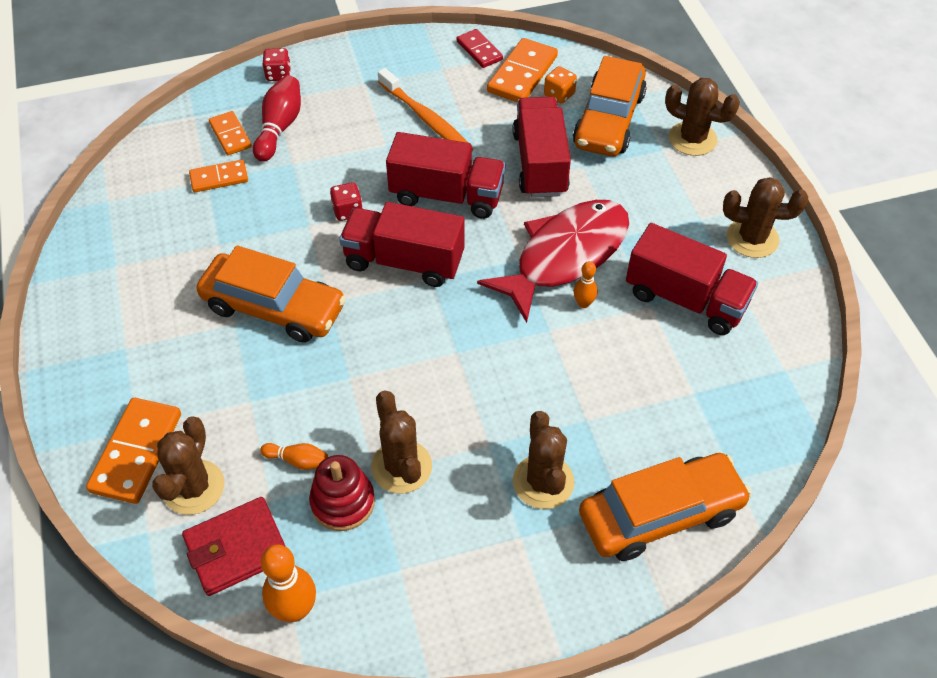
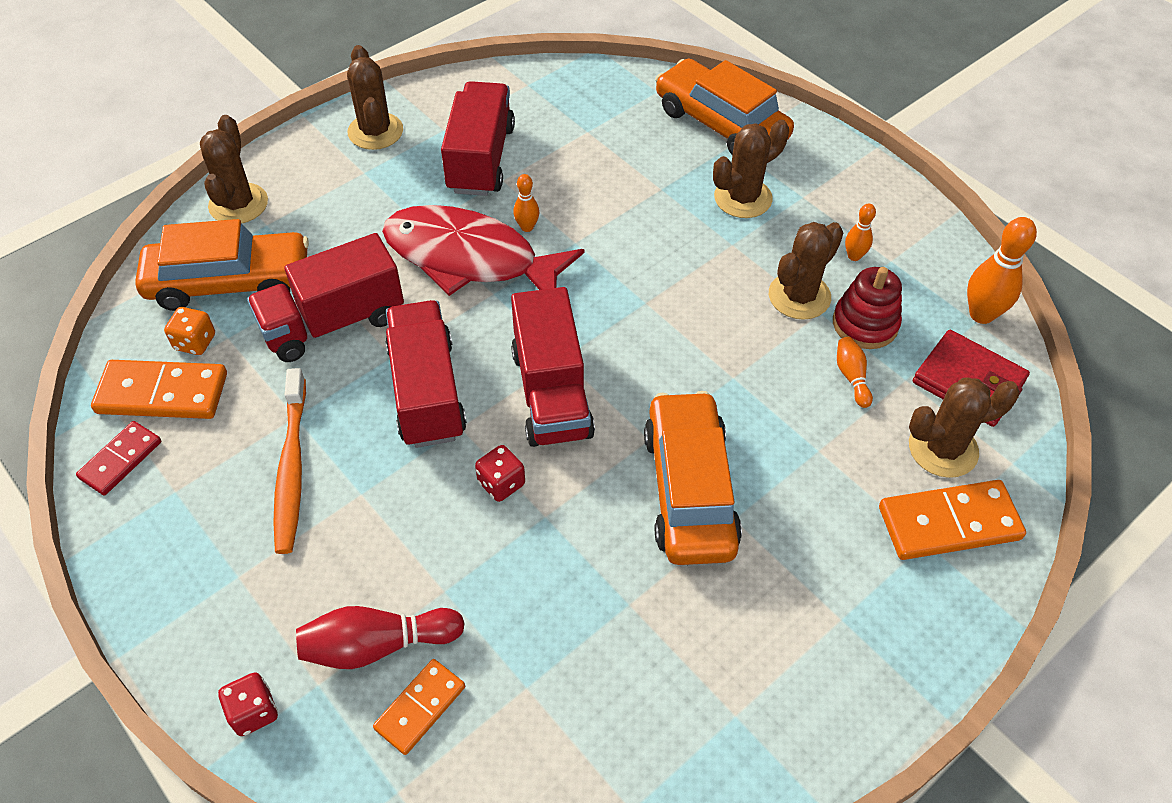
camera: 115 degrees left, 0 degrees up
(219, 178) = (514, 672): orange domino -> none
(422, 539) = (854, 256): none -> orange bowling pin
(426, 119) = (292, 467): orange toothbrush -> orange toothbrush turned 150 degrees clockwise

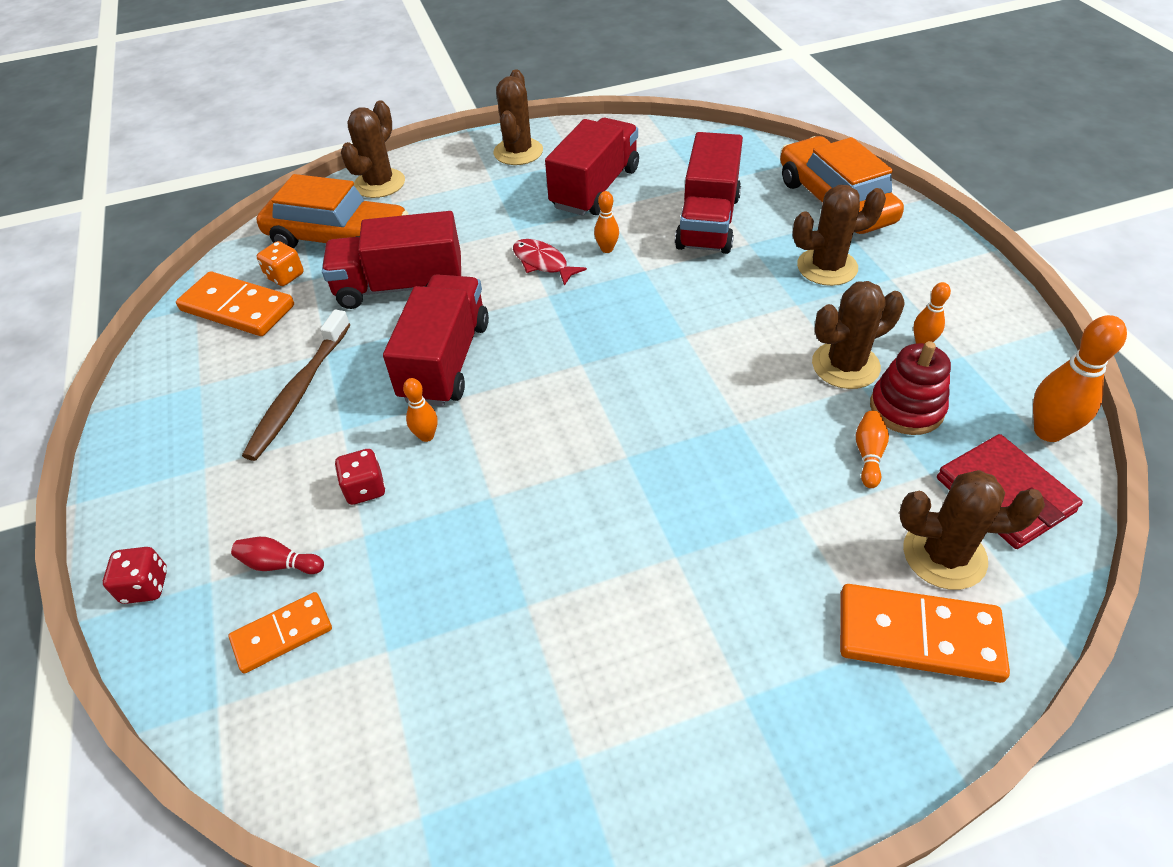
camera: 25 degrees right, 5 degrees down
(121, 460) = (176, 350): red domino -> none
(292, 467) = (299, 392): orange toothbrush -> brown toothbrush
(377, 645) = (279, 564): red bowling pin -> red bowling pin, size x0.56
(451, 475) = (426, 436): none -> orange bowling pin
(469, 258) = (543, 263): red fish -> red fish, size x0.44
(501, 483) = (467, 456): red dice -> red dice (365, 489)
(551, 393) = (555, 390): red truck -> red truck (708, 222)
(689, 490) = (643, 514): orange car -> none

